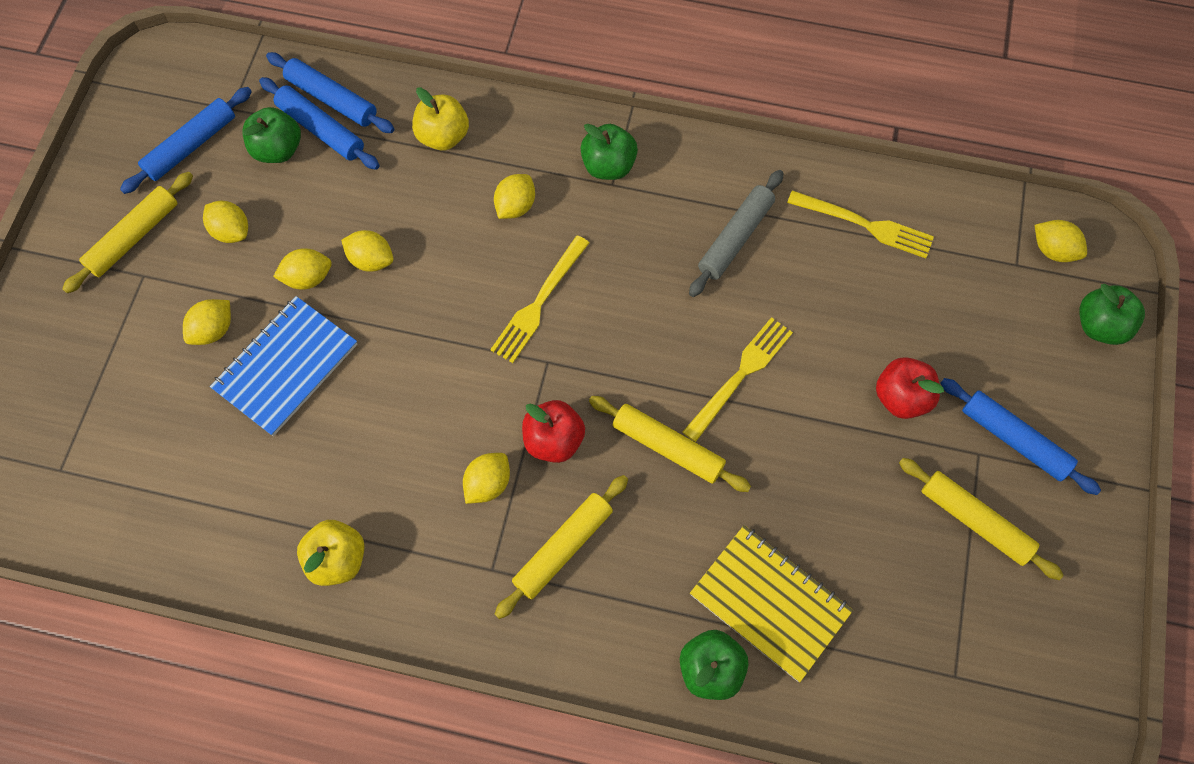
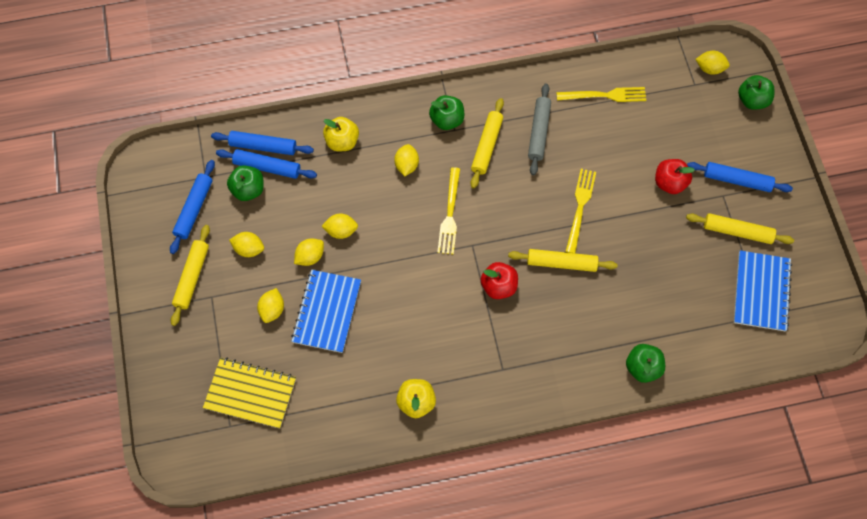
camera: 25 degrees left, 0 degrees up
(488, 484) = (476, 325): yellow lemon -> none
(563, 548) = (534, 341): yellow rolling pin -> yellow rolling pin (487, 146)
(769, 603) = (655, 320): yellow notebook -> yellow notebook (250, 393)
(968, 635) = (761, 291): none -> blue notebook

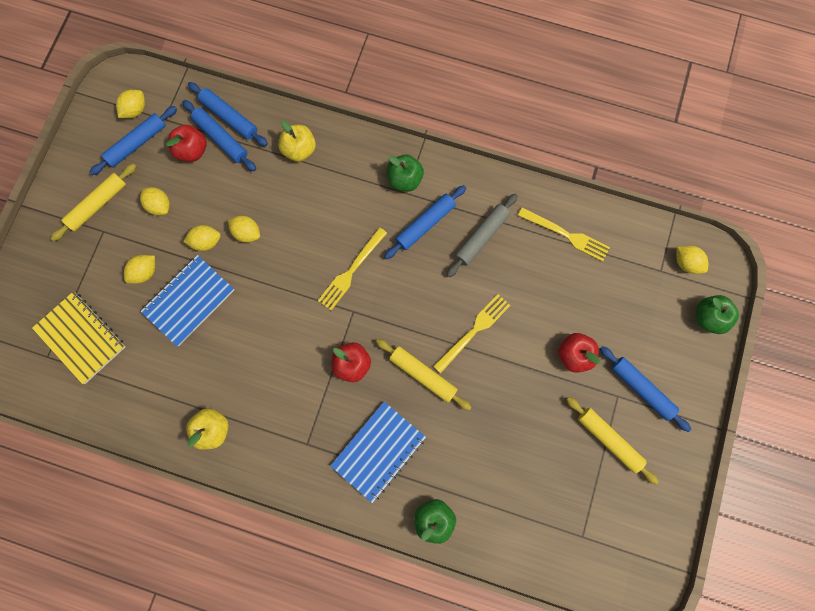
camera: 30 degrees right, 10 degrees up
(248, 190) = (192, 151): green apple -> red apple
(406, 165) = (342, 203): yellow lemon -> yellow lemon (136, 110)
(487, 146) = (425, 224): yellow rolling pin -> blue rolling pin
(761, 291) = (594, 512): blue notebook -> blue notebook (378, 451)

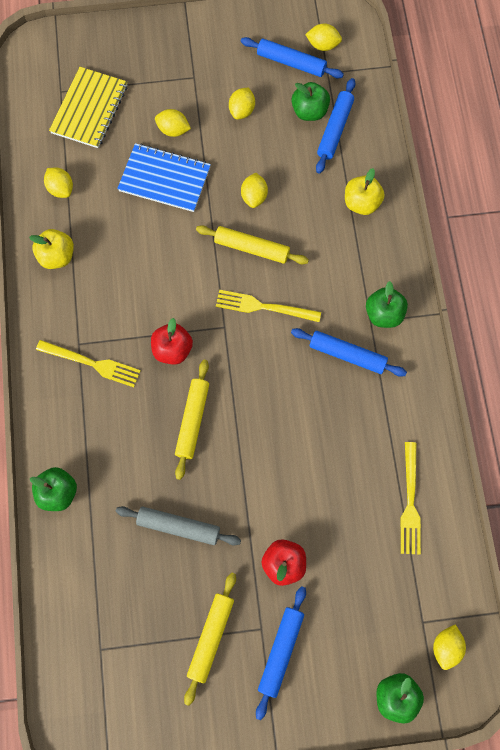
camera: 65 degrees right, 5 degrees down
(98, 204) = (217, 60): yellow rolling pin -> yellow rolling pin (252, 248)
(192, 151) = (309, 111): red apple -> green apple
(206, 242) = (227, 166): yellow lemon -> yellow lemon (61, 189)
(229, 117) = (360, 126): blue rolling pin -> none
(378, 451) = (100, 412): blue notebook -> none
(474, 331) = (260, 451): yellow fork -> yellow fork (92, 363)
(481, 237) = (362, 416): grey rolling pin -> grey rolling pin (178, 527)

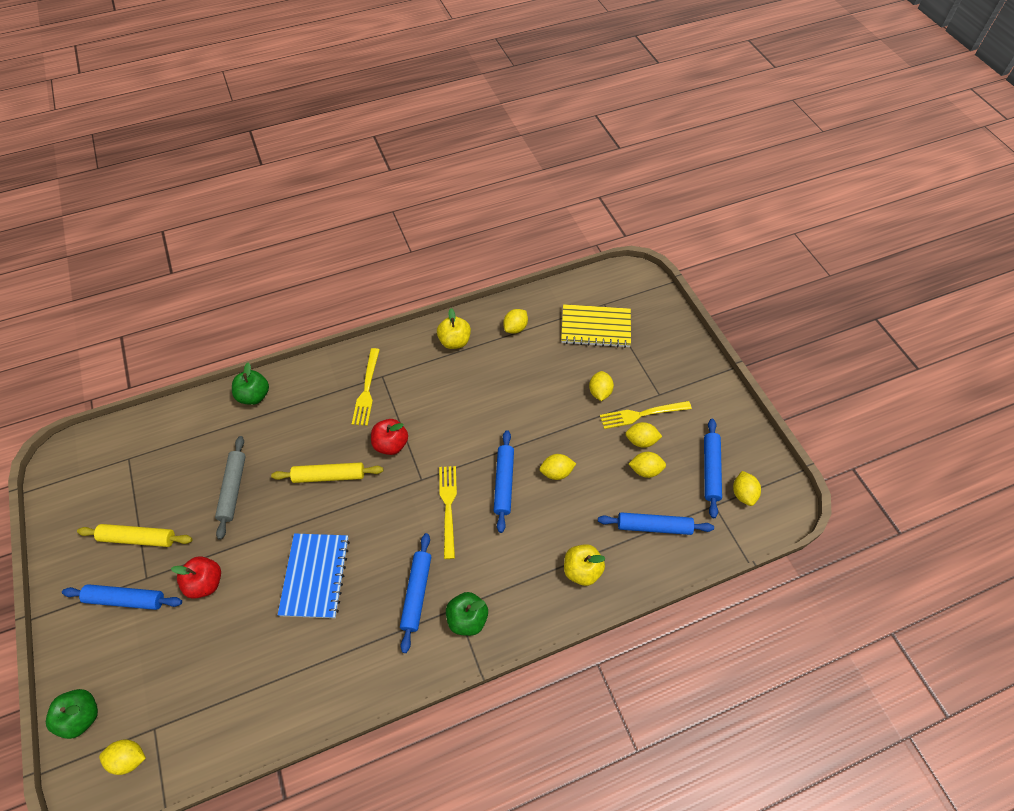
camera: 75 degrees right, 15 degrees down
(164, 179) = (549, 398): blue notebook -> blue notebook (315, 576)
(252, 248) = (504, 483): yellow rolling pin -> blue rolling pin
(275, 117) = (645, 470): none -> yellow lemon
(309, 111) = (664, 499): green apple -> none
(410, 502) = (274, 689): yellow fork -> yellow fork (641, 414)

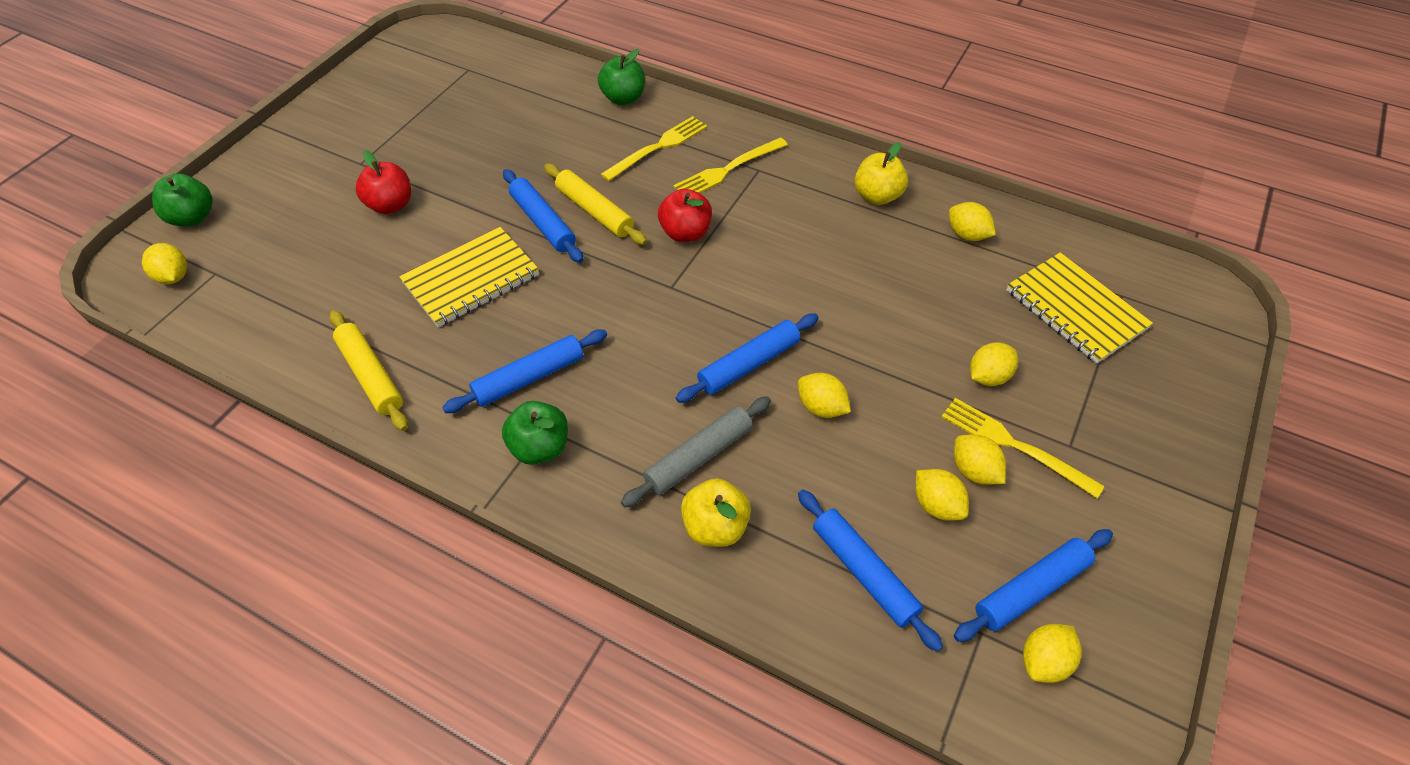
camera: 50 degrees right, 5 degrees down
(126, 599) = (327, 165): blue rolling pin -> blue rolling pin (543, 222)
(138, 538) = (395, 131): yellow rolling pin -> yellow rolling pin (371, 375)
(233, 489) = (507, 154): grey rolling pin -> grey rolling pin (698, 457)
(315, 576) = (471, 279): blue notebook -> yellow notebook
(448, 507) = (663, 334): yellow fork -> yellow fork (658, 147)
(515, 328) = (967, 235): yellow lemon -> yellow lemon turned 45 degrees clockwise

